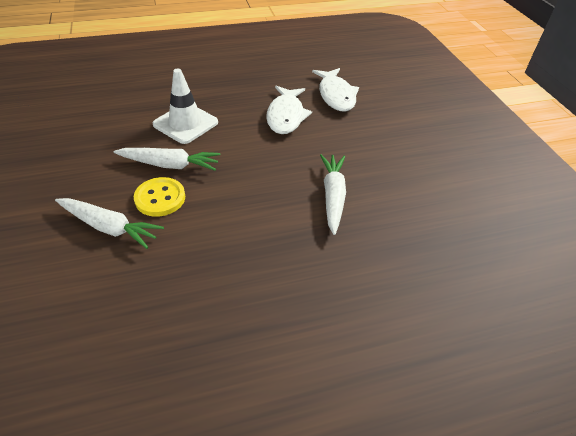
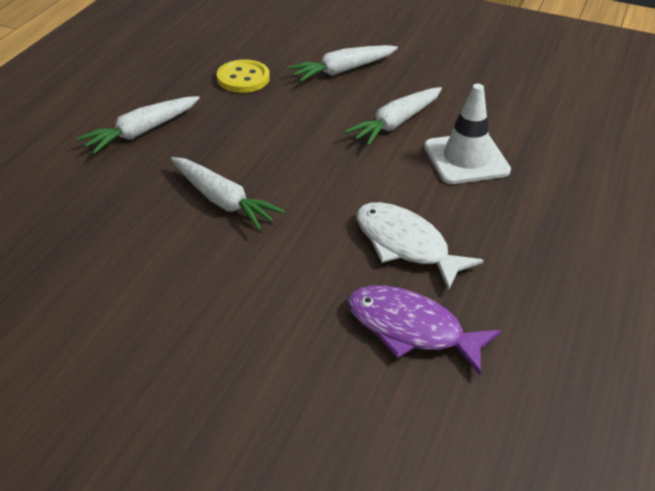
camera: 130 degrees right, 5 degrees down
(160, 198) = (350, 103): yellow button -> yellow button (243, 78)
(315, 294) = (142, 132): none -> white carrot
(336, 95) = (411, 329): white fish -> purple fish

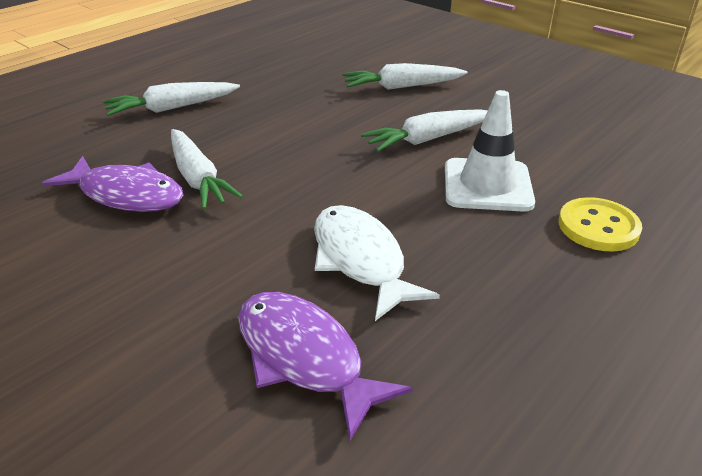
camera: 20 degrees right, 5 degrees down
(170, 230) = (126, 195): none -> purple fish
(243, 78) = (299, 80): yellow button -> yellow button (598, 227)

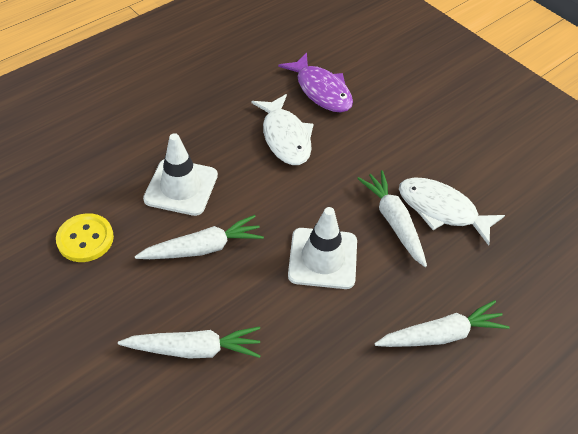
camera: 175 degrees left, 15 degrees up
(126, 195) = (442, 210): purple fish -> white fish
(290, 143) = (323, 258): none -> white traffic cone
(598, 227) = (131, 142): yellow button -> yellow button (85, 239)

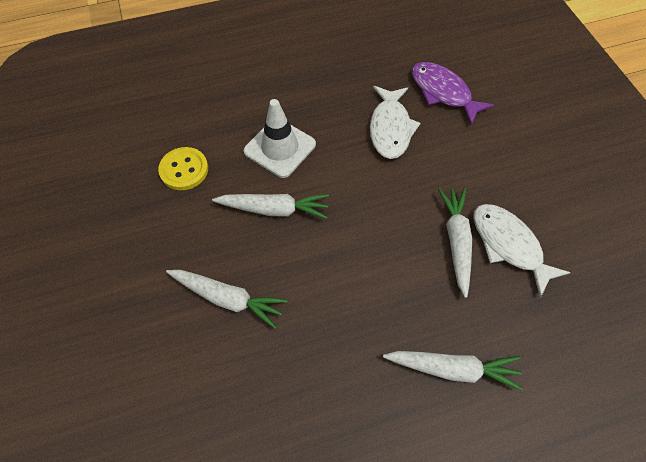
camera: 25 degrees right, 10 degrees up
(321, 90) = (443, 92): purple fish -> purple fish turned 150 degrees clockwise
(323, 258) = (374, 254): white traffic cone -> none

